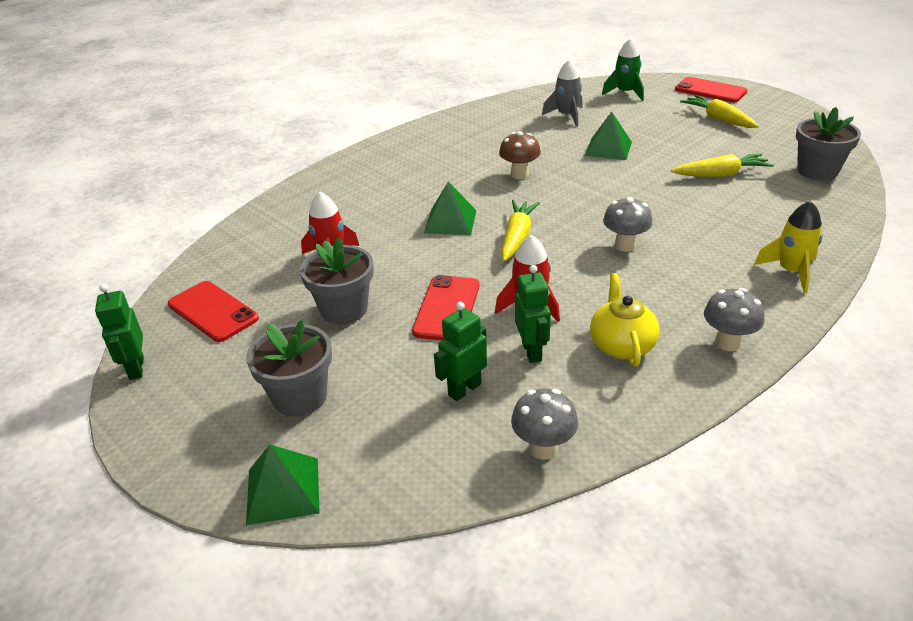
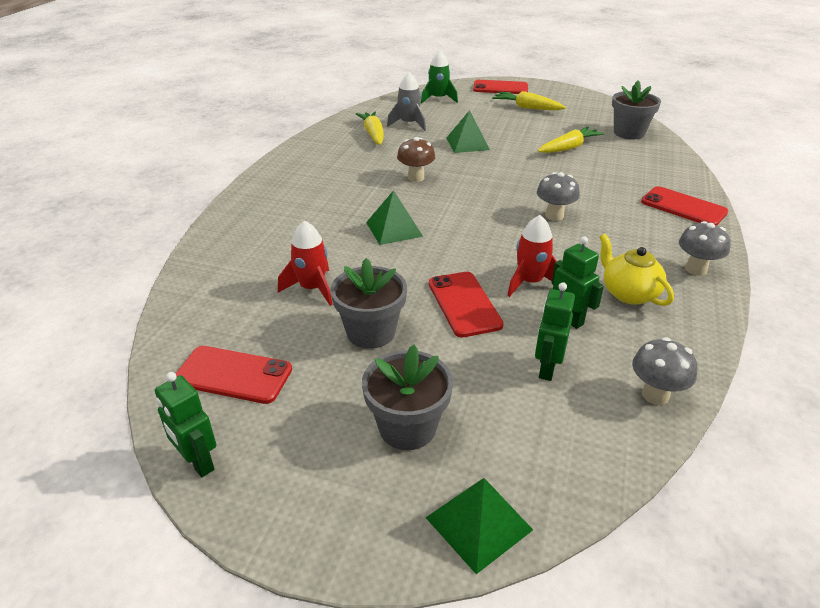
camera: 30 degrees left, 0 degrees up
(517, 237) = (464, 229): yellow carrot -> yellow carrot (373, 134)
(791, 271) = (683, 207): yellow rocket -> red phone

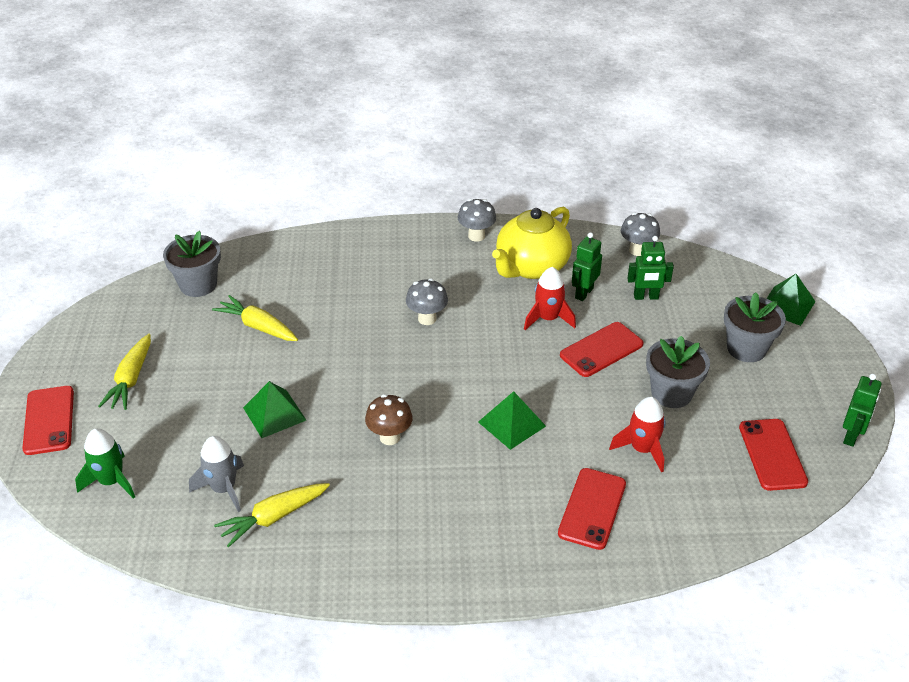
camera: 110 degrees left, 5 degrees up
(628, 293) = (531, 267): yellow teapot -> yellow teapot, size x1.58
(683, 207) = (371, 243): red phone -> red phone (592, 508)

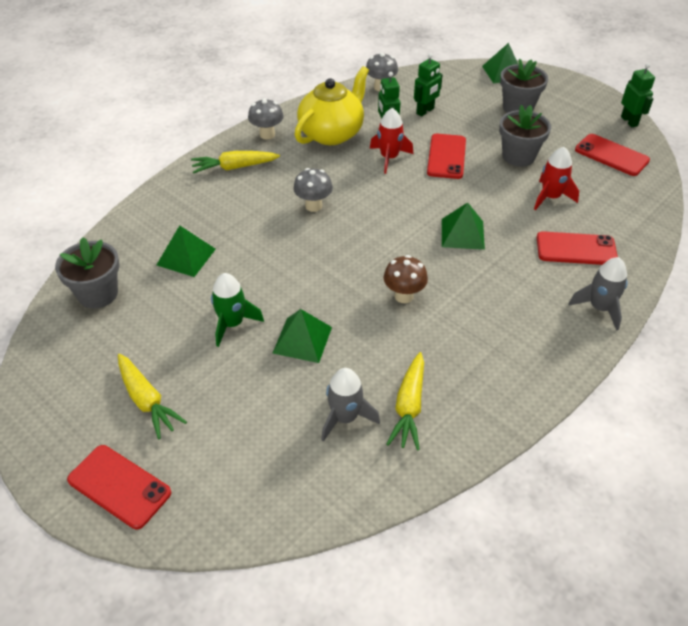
camera: 45 degrees left, 5 degrees up
(111, 481) = (249, 485): green rocket -> green rocket (232, 324)
(258, 326) = (196, 290): yellow carrot -> yellow carrot (234, 167)
(285, 296) = (186, 257): none -> green pyramid
(531, 267) = (332, 133): yellow teapot -> yellow teapot turned 135 degrees counterclockwise
(532, 570) = (599, 308): none -> grey rocket
(592, 508) = (576, 249): red phone -> red phone turned 60 degrees counterclockwise

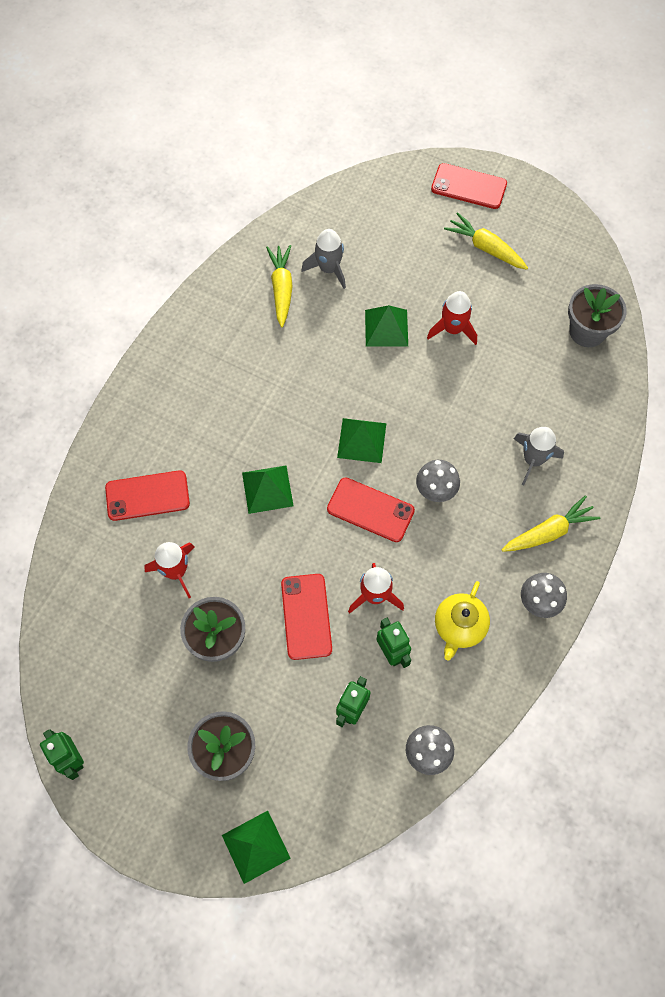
camera: 165 degrees right, 20 degrees up
(186, 257) = (532, 391): green pyramid -> green pyramid (362, 440)
(232, 324) = (453, 329): green rocket -> red rocket
(332, 133) = (459, 627): yellow teapot -> yellow teapot, size x0.63
(404, 296) = (310, 394): brown mushroom -> none
(599, 308) = (126, 424): grey rocket -> grey rocket (533, 460)
(611, 155) = (101, 672): red phone -> red phone (370, 510)

